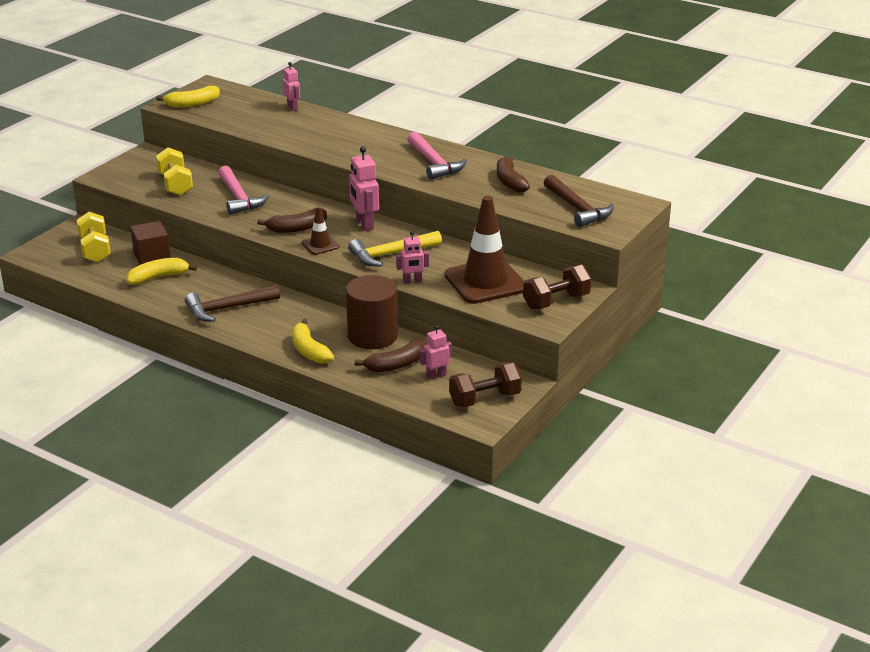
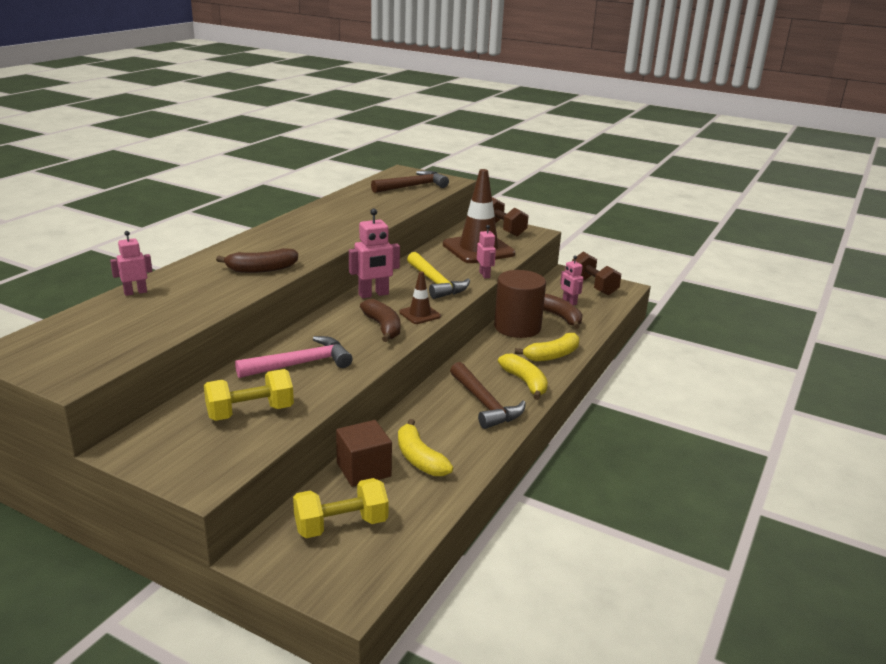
camera: 95 degrees left, 5 degrees down
(192, 104) = (79, 360): yellow banana -> yellow banana (525, 382)
(434, 163) = (318, 227): pink hammer -> none
(510, 181) = (361, 203): brown banana -> brown banana (261, 269)

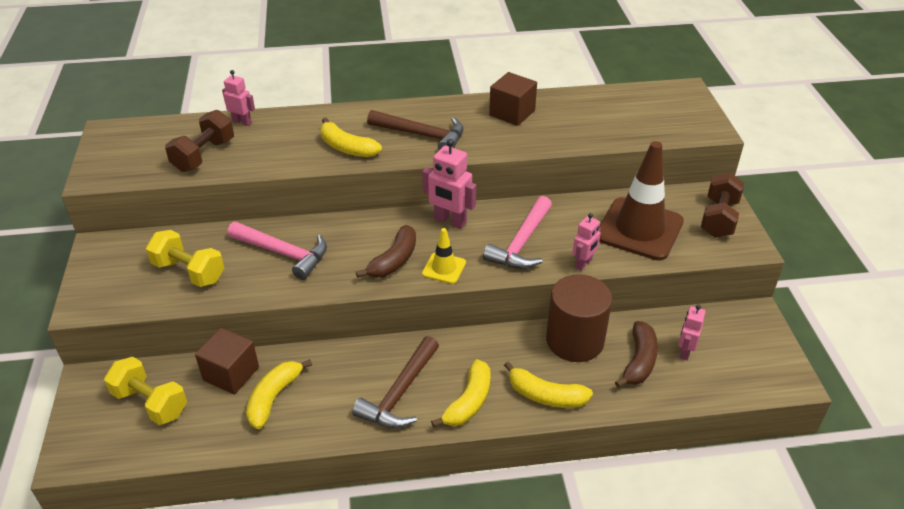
camera: 55 degrees right, 15 degrees up
(261, 269) = (346, 148): brown banana -> yellow banana
(331, 213) = (512, 113): none -> brown cube
(412, 186) = (652, 117): brown hammer -> brown hammer (422, 135)
(420, 314) = (444, 268): brown traffic cone -> yellow traffic cone
(435, 283) = (522, 243): yellow hammer -> pink hammer
(593, 286) = (755, 352): brown dumbbell -> brown dumbbell (204, 155)

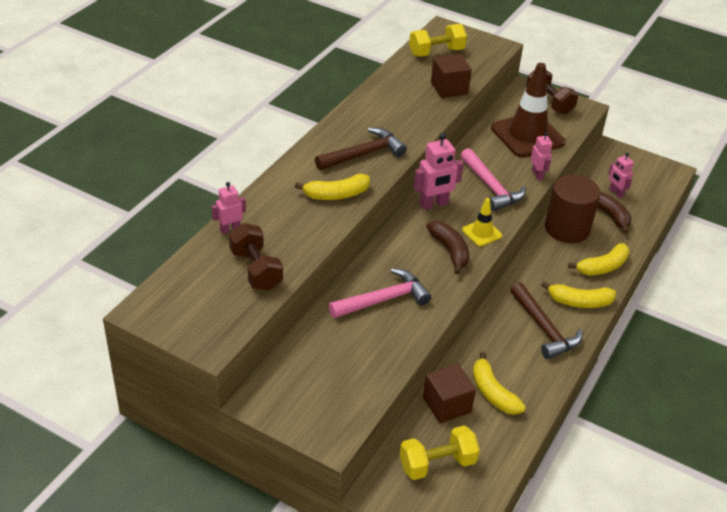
camera: 55 degrees left, 0 degrees up
(189, 272) = (352, 359): yellow dumbbell -> yellow dumbbell (436, 52)
(468, 402) = (579, 302): yellow banana -> yellow banana turned 120 degrees clockwise
(512, 113) = (384, 104): brown cube -> brown cube (449, 88)

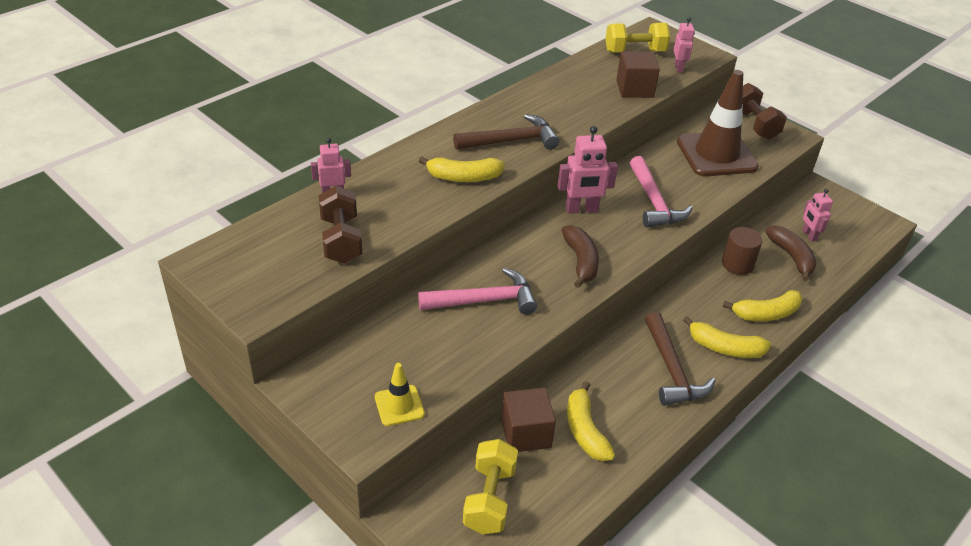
camera: 15 degrees right, 0 degrees up
(437, 464) = (489, 499): yellow dumbbell -> yellow dumbbell turned 75 degrees counterclockwise
(482, 233) = (625, 248): yellow traffic cone -> yellow traffic cone (399, 405)
(537, 175) = (713, 197): pink robot -> pink robot (679, 67)
(567, 228) = (737, 264): brown cylinder -> brown cylinder, size x0.60

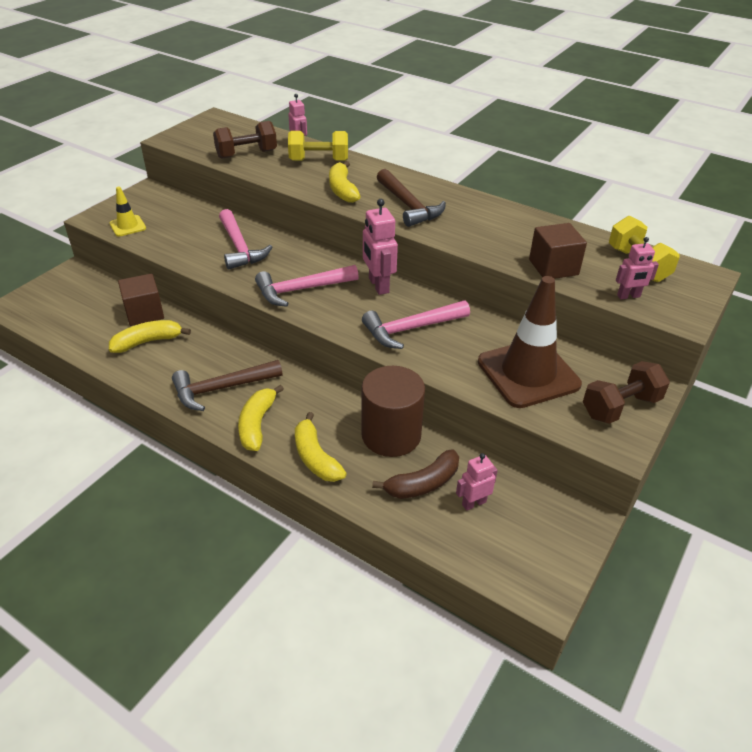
camera: 80 degrees right, 0 degrees up
(489, 499) = (84, 302): yellow dumbbell -> yellow dumbbell (319, 160)
(581, 261) = (302, 290): brown banana -> pink hammer
(737, 264) = (391, 435): brown cylinder -> brown cylinder, size x1.65

